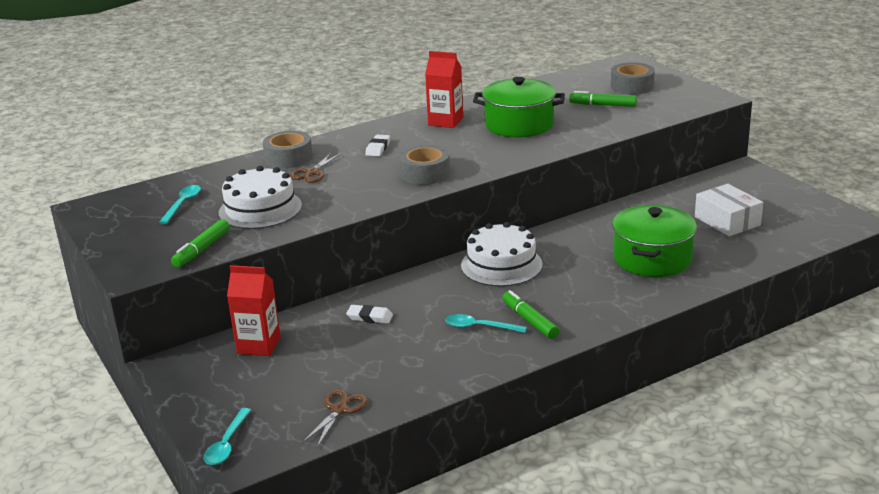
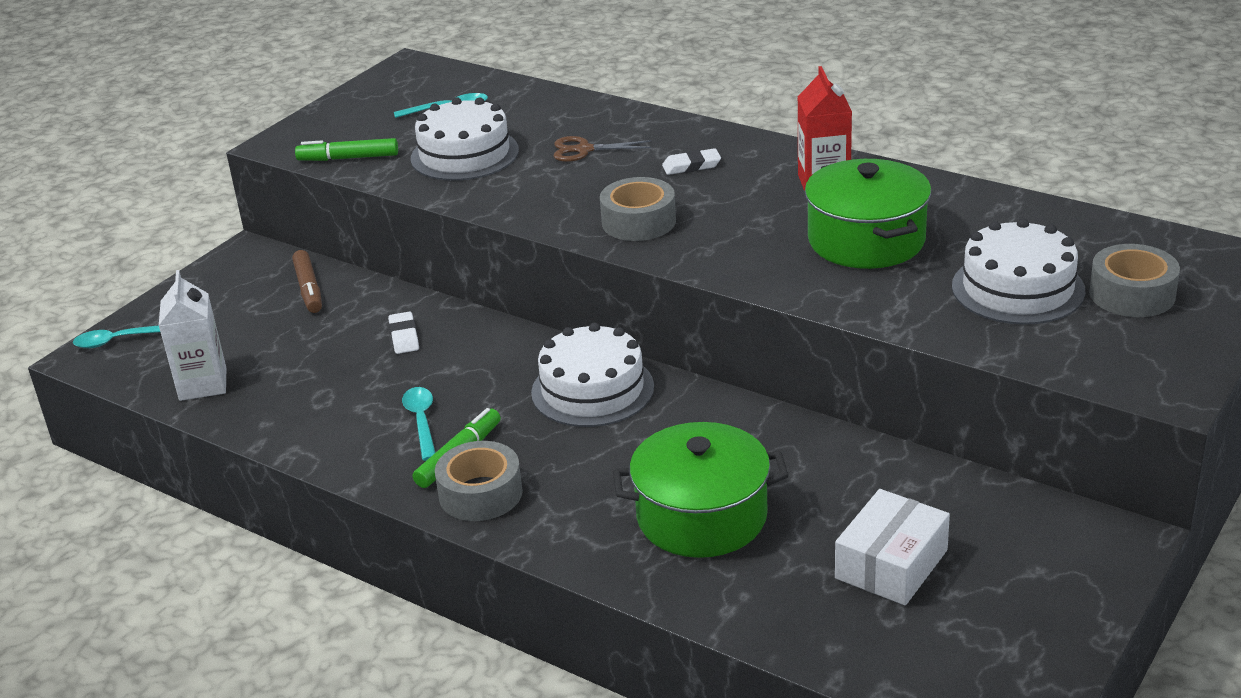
camera: 65 degrees right, 5 degrees up
(258, 345) = (309, 289): red carton -> brown marker
(288, 158) = (615, 122): grey tape -> grey tape (480, 493)
(339, 410) = (203, 384): brown scissors -> white carton
(602, 105) = (1018, 288): green marker -> white cake

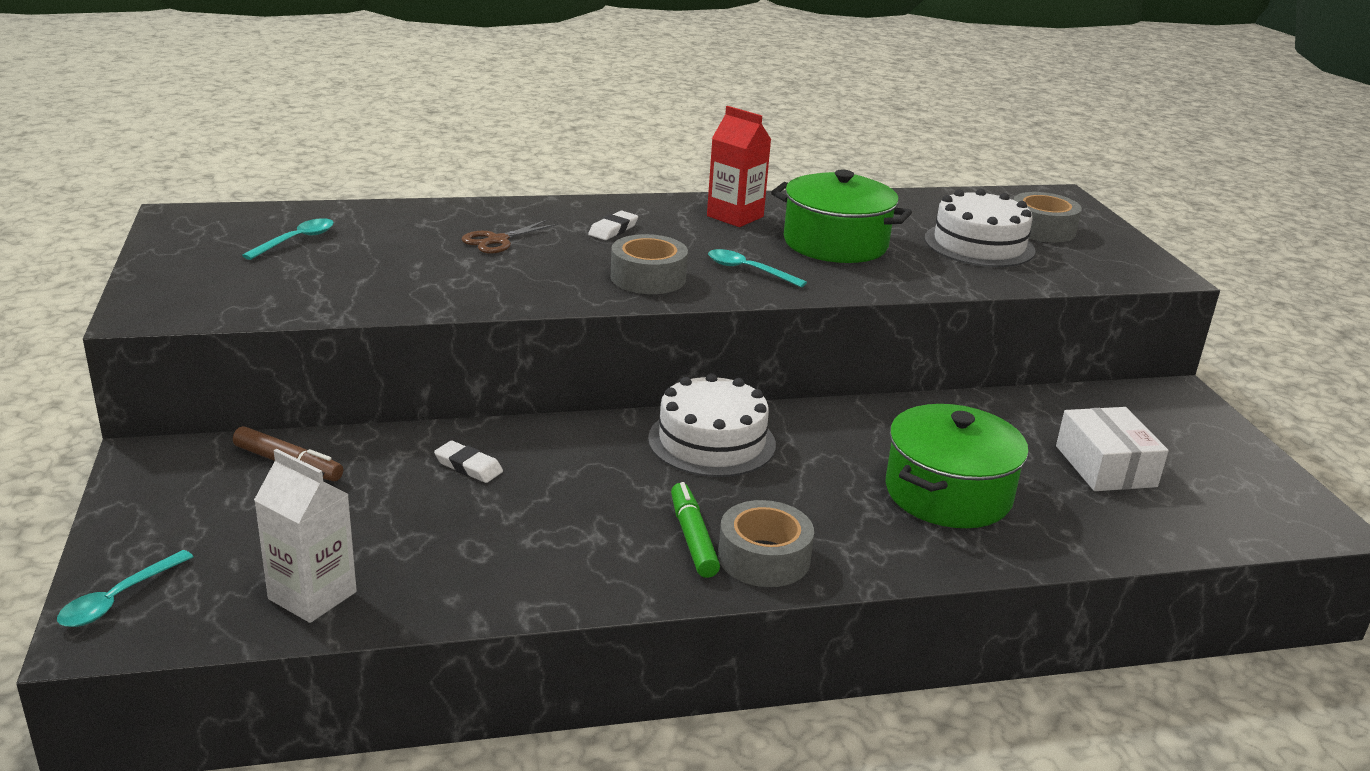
camera: 50 degrees left, 5 degrees down
(348, 158) = (259, 304): green marker -> none
(421, 421) = (610, 526): turquoise spoon -> turquoise spoon (748, 270)
(464, 154) = (386, 271): white cake -> none

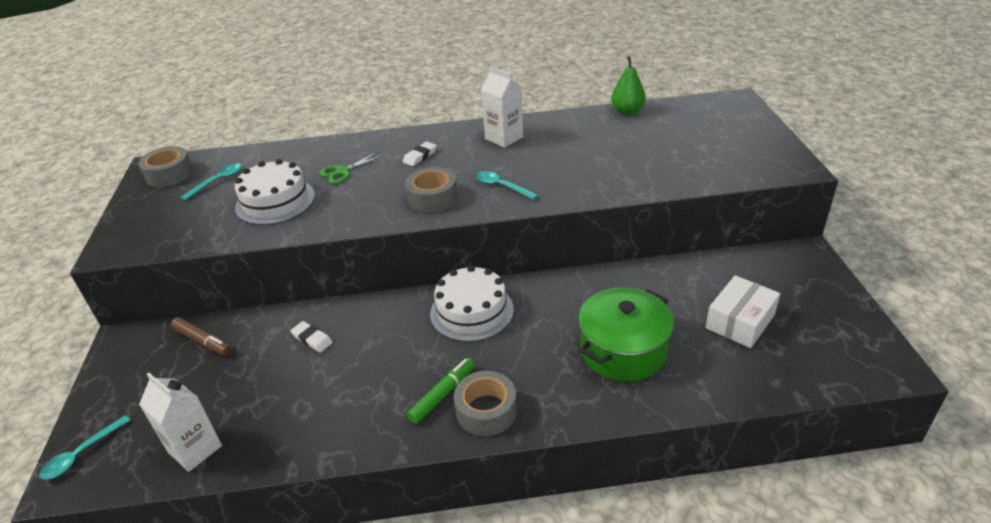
camera: 10 degrees right, 10 degrees up
(498, 240) = (343, 171): brown scissors -> green scissors
(692, 538) = (442, 395): green marker -> green marker turned 45 degrees clockwise
(735, 216) = (504, 138): red carton -> white carton
(835, 243) = (567, 157): green pot -> none
(908, 198) = (627, 111): none -> green pear
(979, 244) = (668, 150): white cake -> white cake (275, 201)
(1041, 229) = (717, 132): grey tape -> grey tape (169, 174)
(1105, 466) = (740, 321): white box -> white box turned 45 degrees clockwise

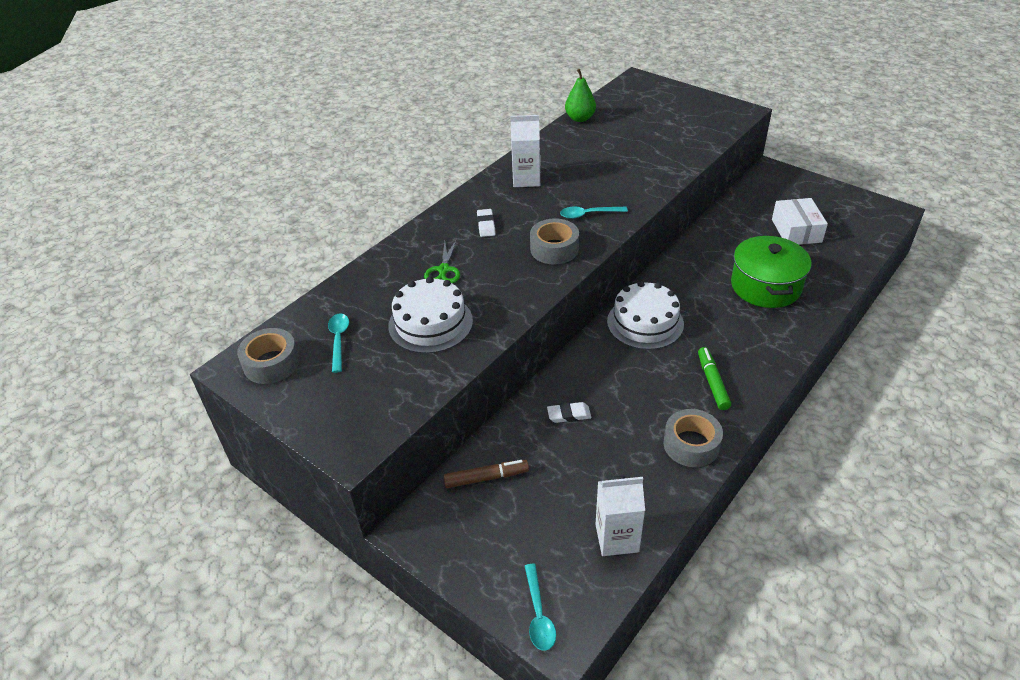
camera: 45 degrees left, 5 degrees up
(486, 410) = (750, 372): grey tape -> grey tape (691, 444)

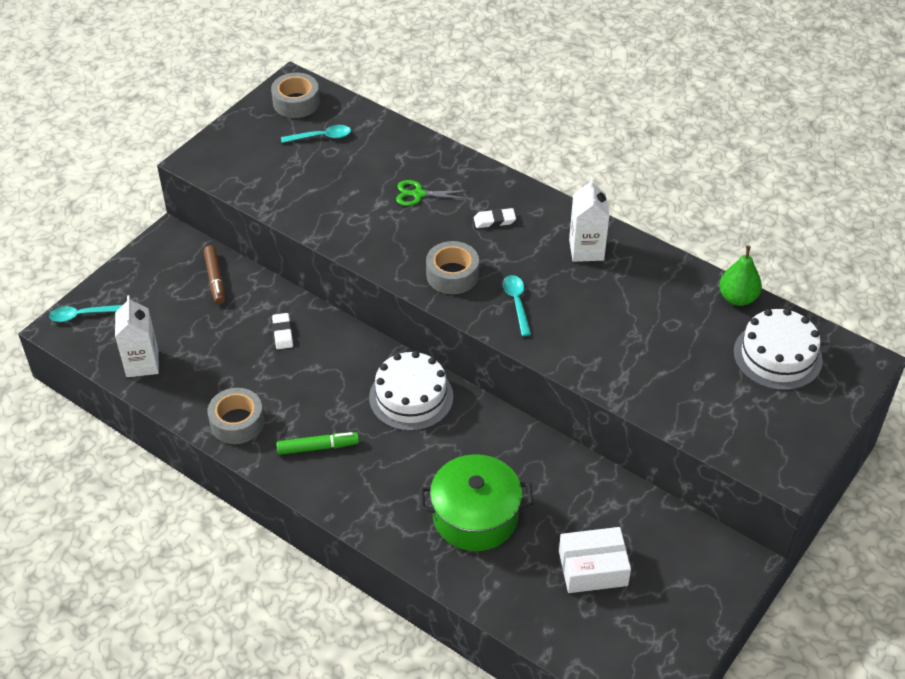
camera: 85 degrees right, 5 degrees up
(430, 323) = (340, 191): white cake -> white cake (777, 356)

